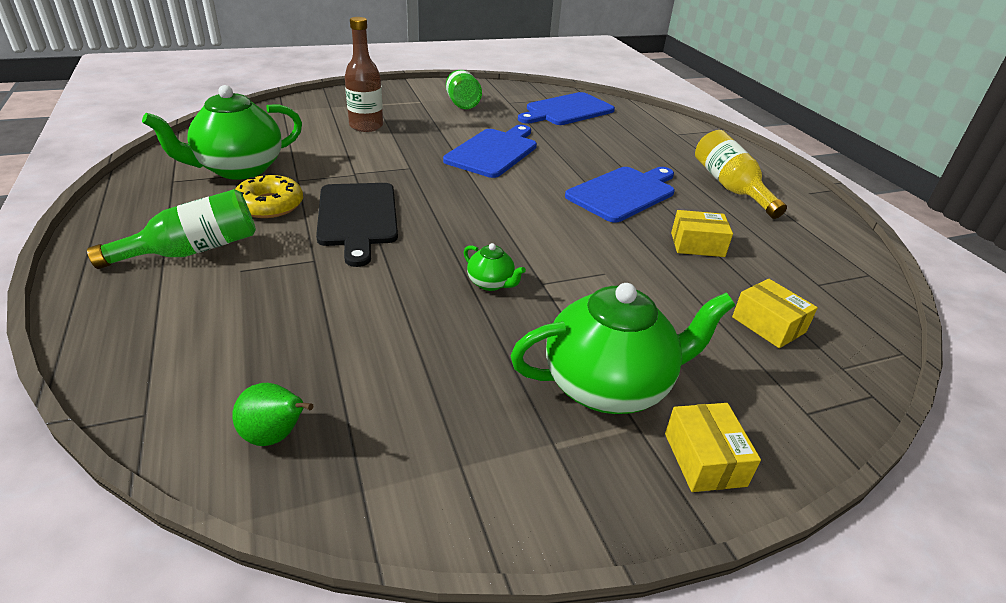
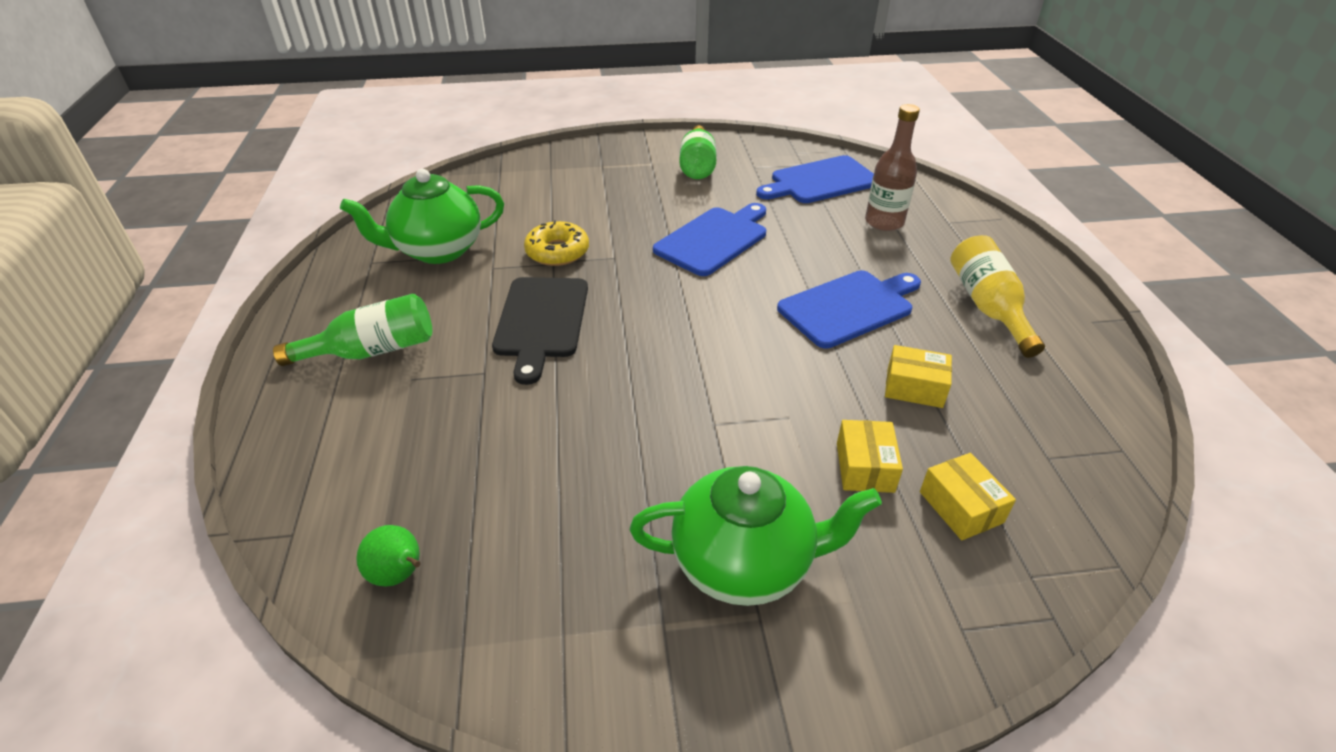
camera: 15 degrees right, 5 degrees up
(269, 205) = (457, 299): yellow donut -> yellow donut (557, 252)
(366, 126) = (582, 197): brown bottle -> brown bottle (884, 222)
(491, 283) = (657, 419): green teapot -> none
(704, 459) = (819, 668): yellow box -> yellow box (864, 467)

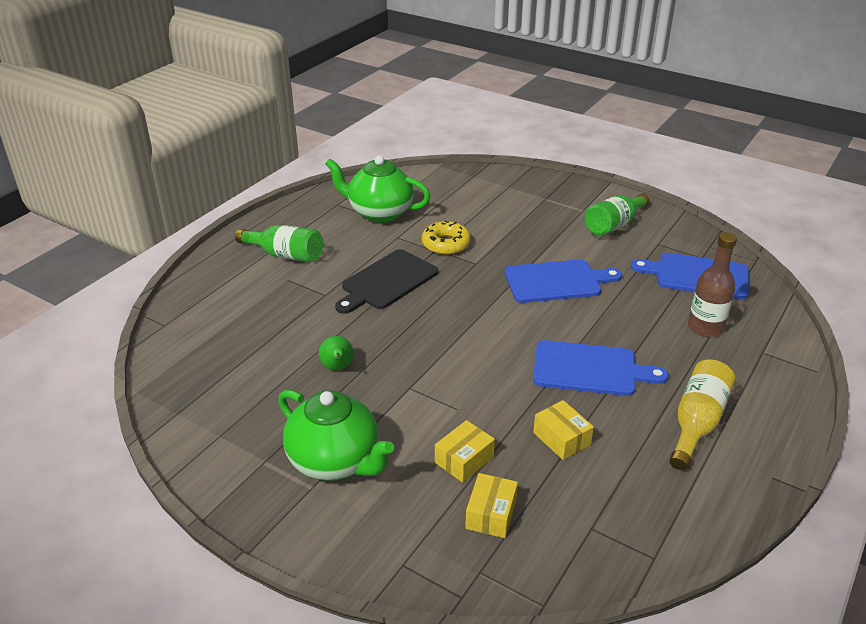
camera: 40 degrees right, 5 degrees down
(399, 575) = (185, 368): green pear -> green pear (337, 368)

